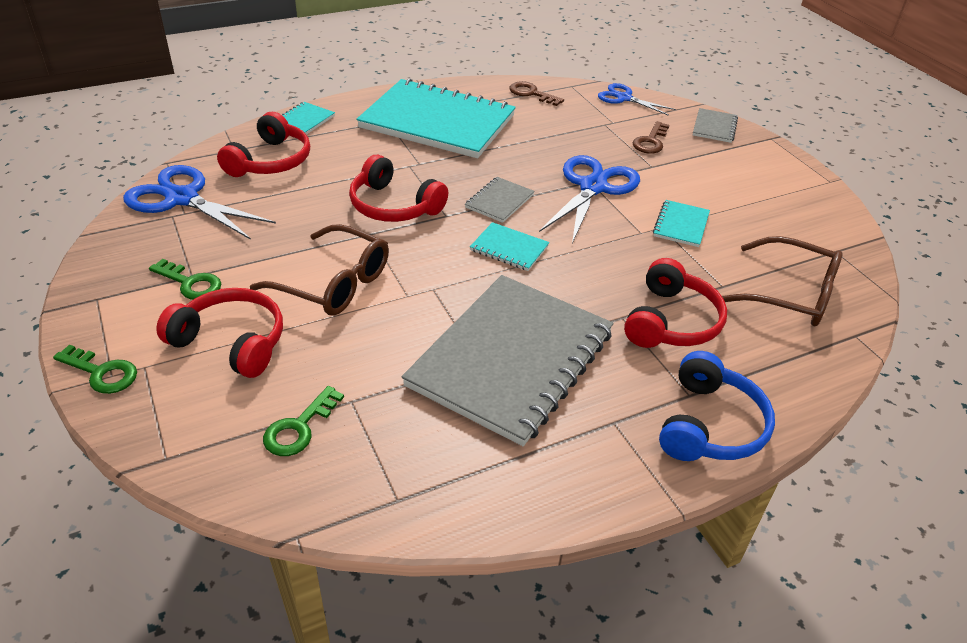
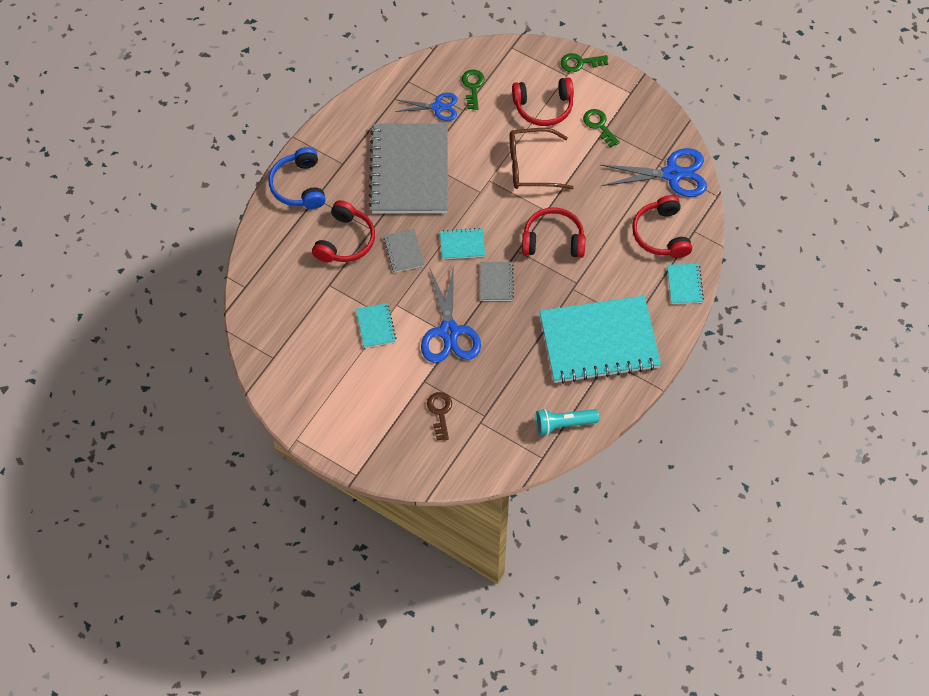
camera: 150 degrees right, 20 degrees up
(191, 283) = (599, 125): green key -> green key turned 60 degrees clockwise
(531, 93) = (563, 424): brown key -> turquoise flashlight
(624, 98) = (491, 464): blue scissors -> blue scissors (438, 107)
(671, 321) = (345, 240): red headphones -> red headphones turned 150 degrees counterclockwise
(714, 127) = (404, 464): grey notebook -> grey notebook (404, 251)
(790, 294) = (288, 300): brown glasses -> none

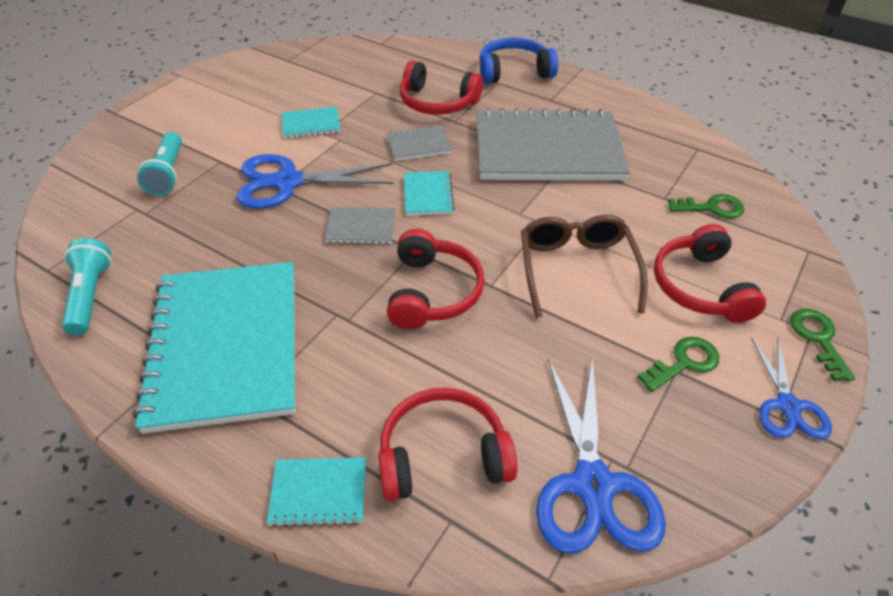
camera: 90 degrees right, 15 degrees down
(438, 107) = (662, 174): blue scissors -> blue scissors (788, 406)
(440, 412) = (168, 174): brown key -> turquoise flashlight

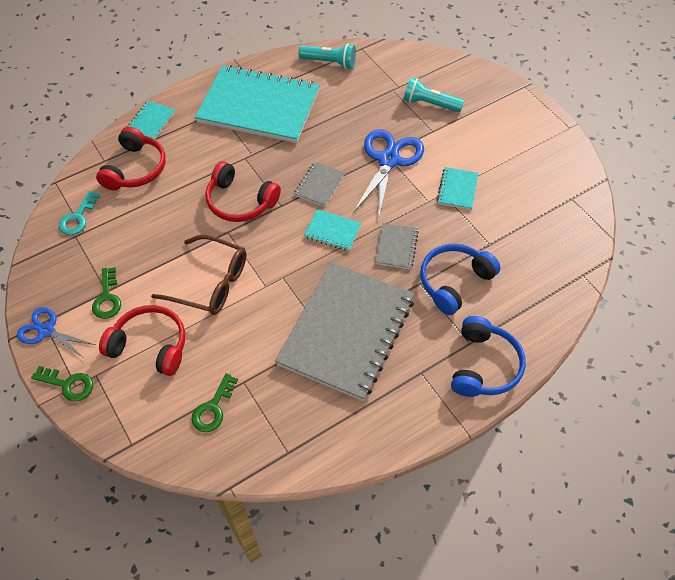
camera: 115 degrees right, 10 degrees up
(437, 102) = (454, 282): red headphones -> blue headphones
(593, 485) = (78, 218): blue scissors -> turquoise key

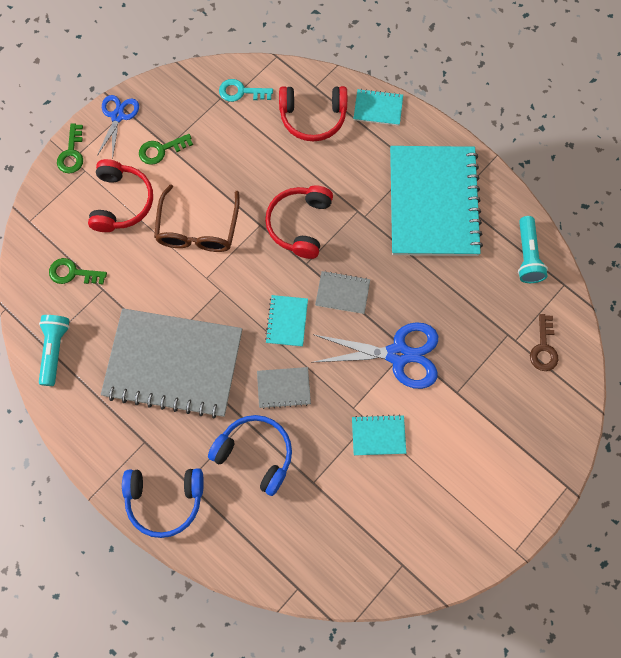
camera: 75 degrees right, 15 degrees up
(410, 72) = (543, 348): none -> brown key
(430, 104) = (498, 381): turquoise flashlight -> turquoise flashlight (55, 350)

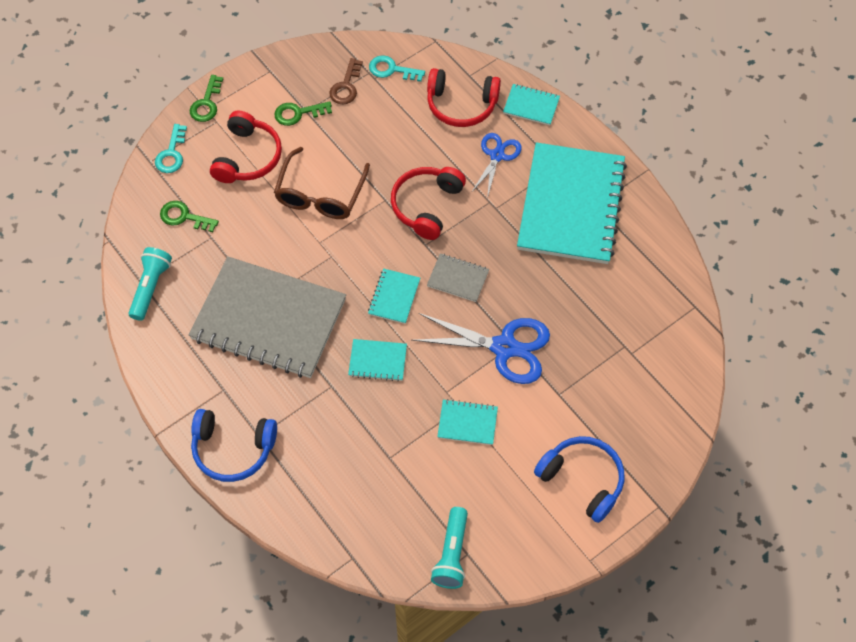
camera: 10 degrees right, 10 degrees down
(48, 210) = (171, 154): none -> turquoise key
(117, 116) = (260, 75): blue scissors -> blue scissors (497, 155)
(255, 454) = (335, 420): blue headphones -> blue headphones (582, 480)
(283, 388) = (377, 361): grey notebook -> turquoise notebook
(527, 256) = (661, 272): turquoise flashlight -> turquoise flashlight (452, 554)
(543, 348) = (660, 365): brown key -> brown key (346, 86)

